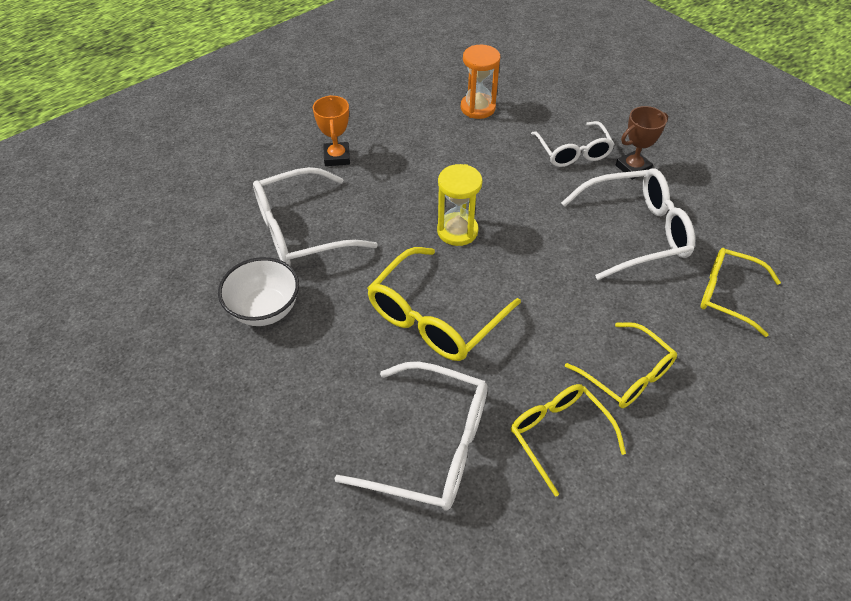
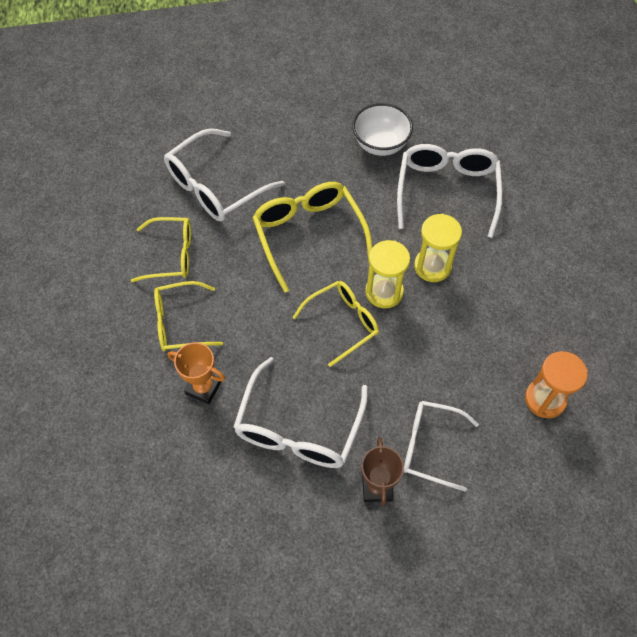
camera: 120 degrees right, 10 degrees up
(337, 157) = (526, 248): orange trophy -> orange trophy (203, 388)
(403, 209) = (432, 266): none -> yellow hourglass
(727, 294) = (190, 449): yellow glasses -> yellow glasses (343, 323)

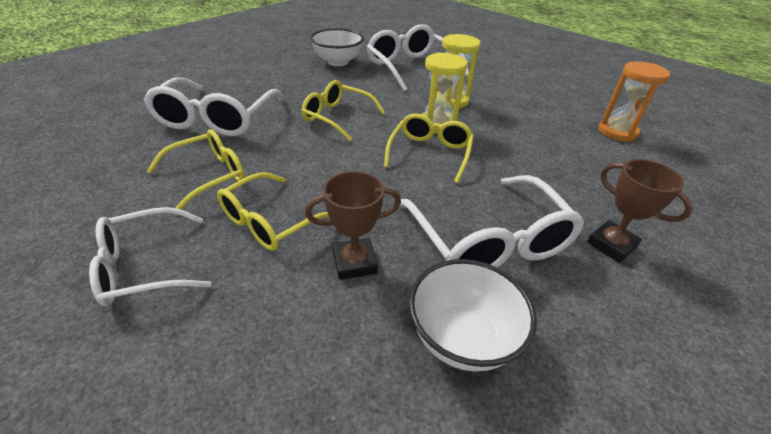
camera: 40 degrees left, 20 degrees down
(203, 388) = (354, 262): orange trophy -> brown trophy
(216, 474) = (462, 338): none -> white bowl
(308, 234) = (337, 117): yellow glasses -> yellow glasses, size x0.67
(430, 446) = (600, 193): white glasses -> white glasses (144, 267)

